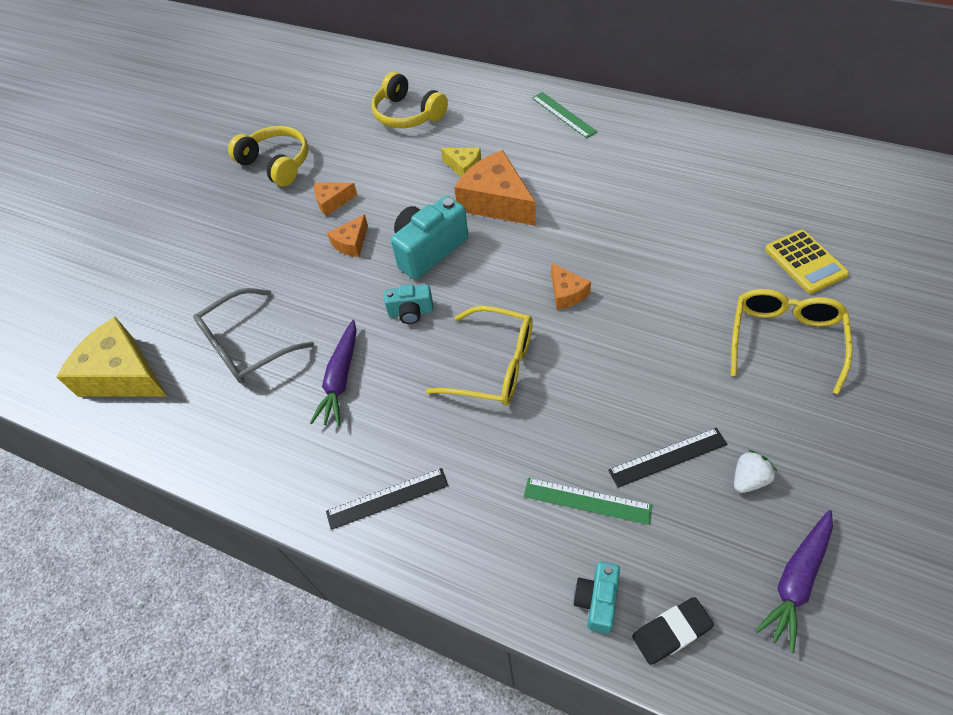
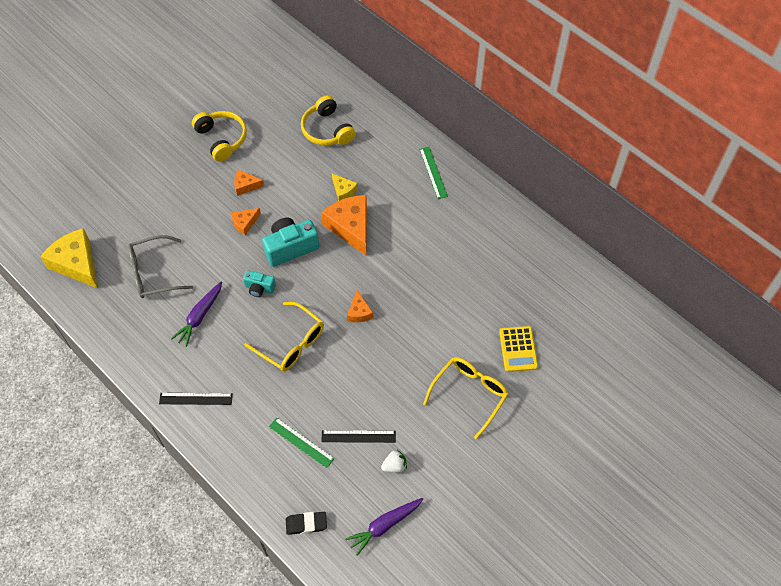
camera: 15 degrees right, 5 degrees up
(597, 600) = (278, 494): turquoise camera -> none

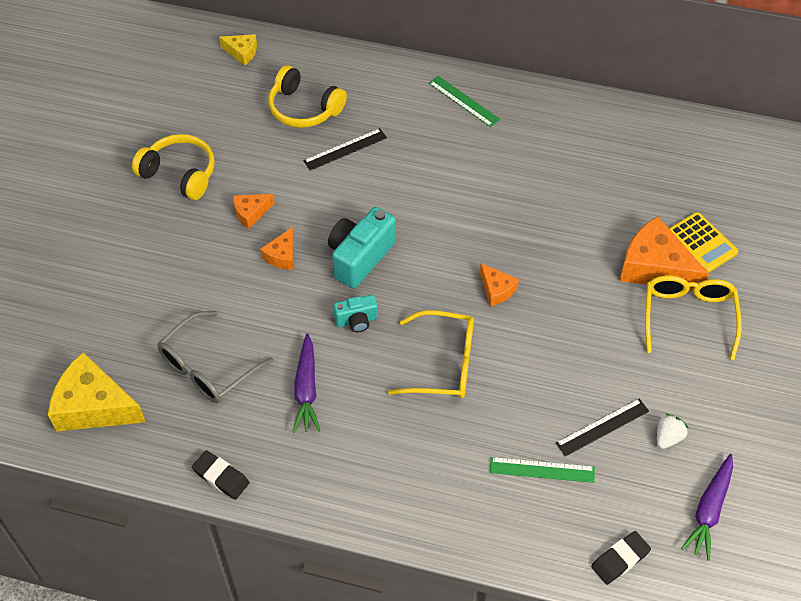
camera: 30 degrees left, 5 degrees down
(116, 344) = (221, 477): none -> black eraser
(196, 399) = (375, 488): black ruler -> black ruler (345, 149)
(343, 191) = (375, 166): yellow cheese -> yellow cheese (242, 52)
(350, 227) = (414, 202): orange cheese -> orange cheese (655, 267)

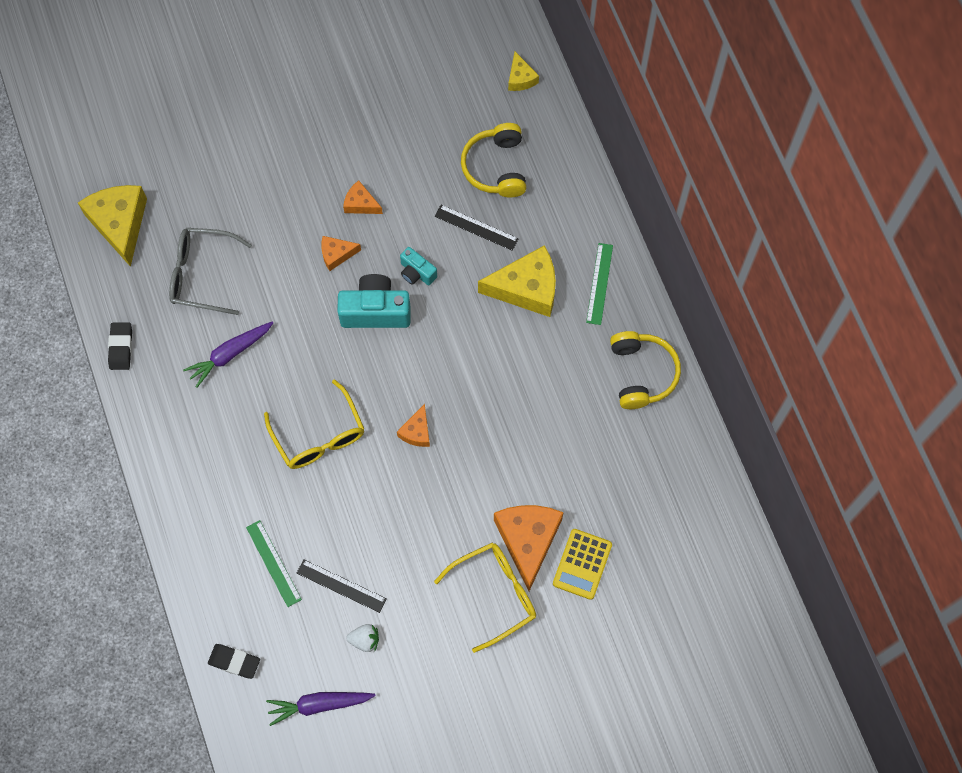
camera: 55 degrees right, 15 degrees up
(180, 174) = (361, 126): yellow headphones -> yellow headphones (641, 373)
(356, 320) = (315, 348): turquoise camera -> turquoise camera (417, 272)
(428, 147) = (526, 288): none -> yellow cheese

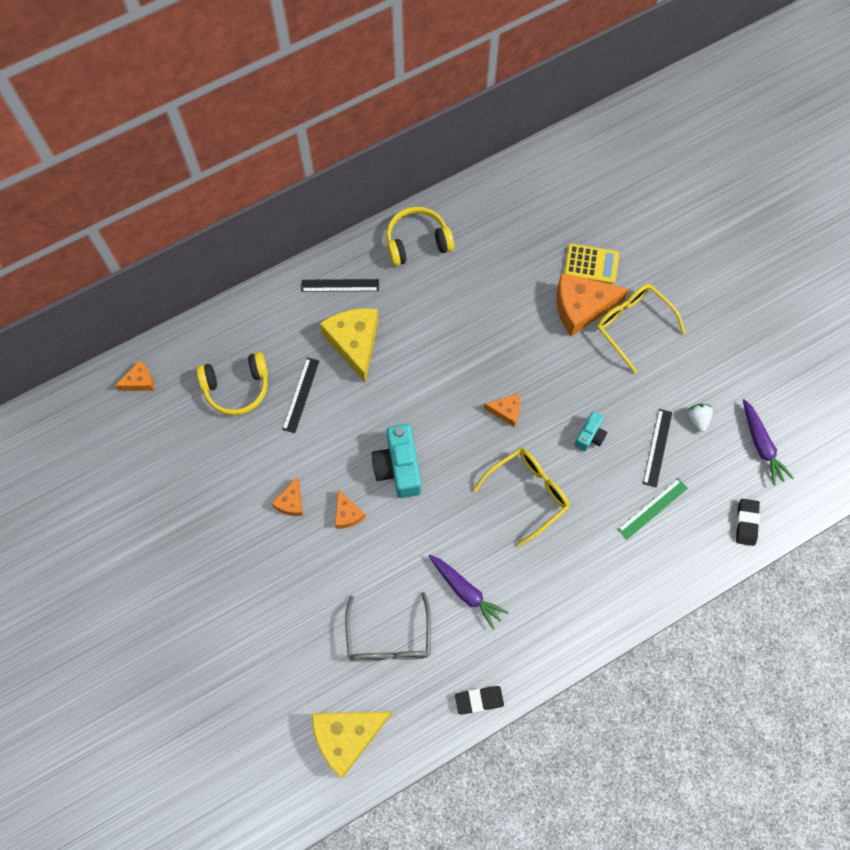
camera: 100 degrees left, 0 degrees up
(417, 272) = (354, 438): turquoise camera -> turquoise camera (590, 436)
(520, 78) = (140, 381): yellow cheese -> orange cheese
(599, 283) = (340, 285): green ruler -> black ruler

